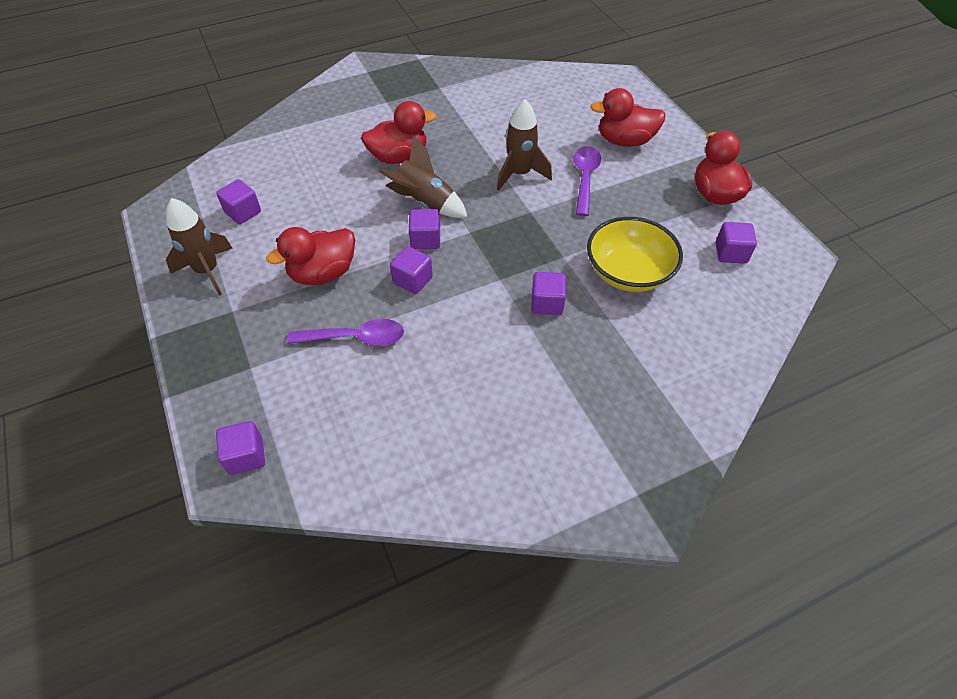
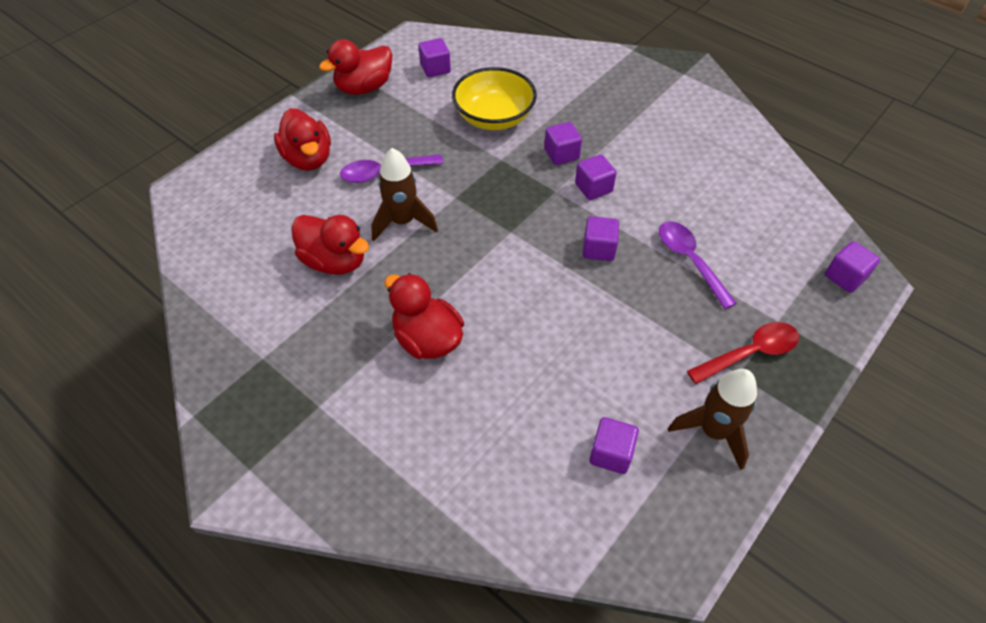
camera: 115 degrees left, 0 degrees up
(241, 328) = (749, 353): none -> red spoon
(323, 273) = (640, 322): red duck -> red duck (335, 261)
(425, 203) = (491, 282): brown rocket -> none
(425, 239) = (542, 260): purple cube -> purple cube (593, 188)

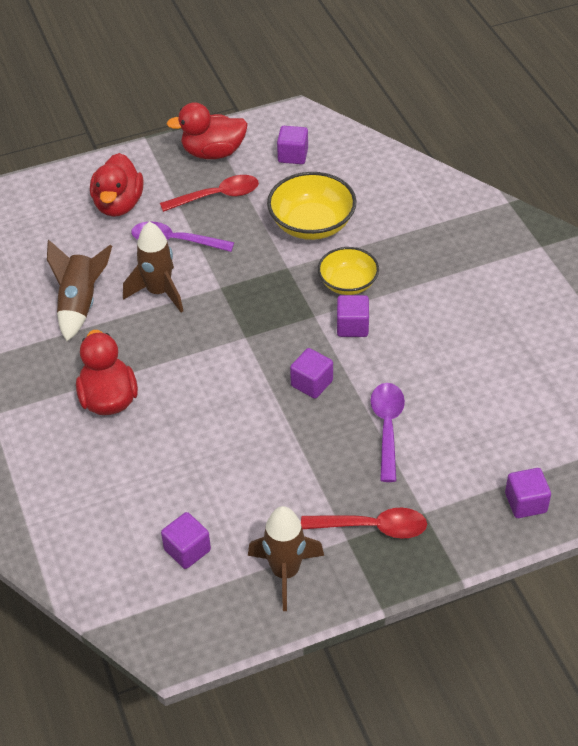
camera: 30 degrees right, 5 degrees down
(335, 261) = (80, 304): red duck -> brown rocket
(394, 122) = (217, 196): none -> red spoon
(561, 154) = (348, 283): purple cube -> yellow bowl

